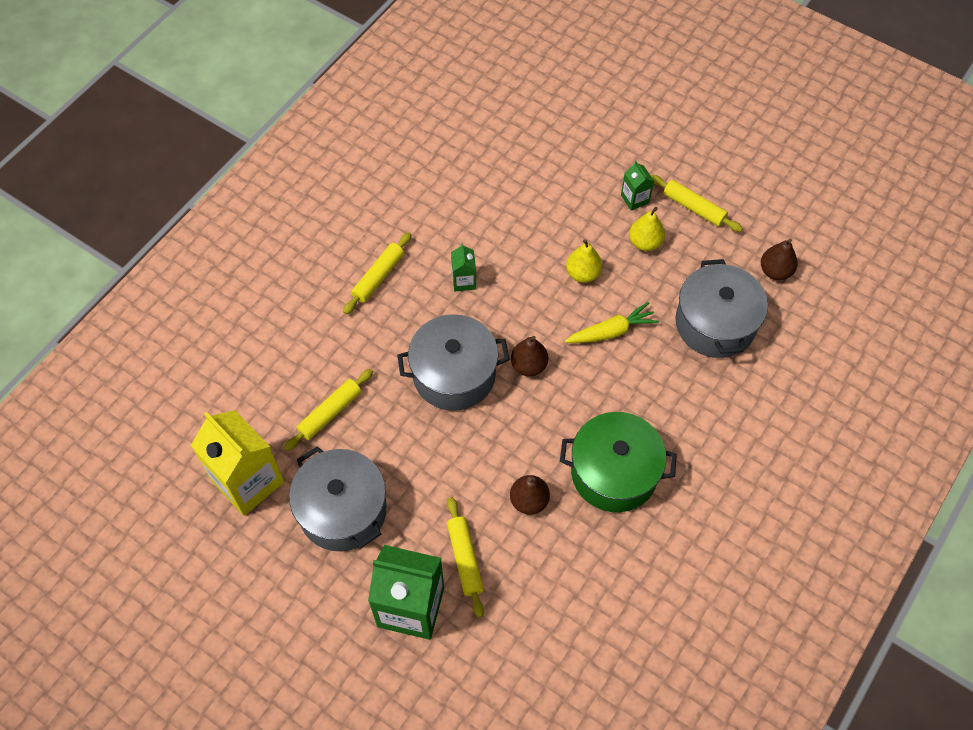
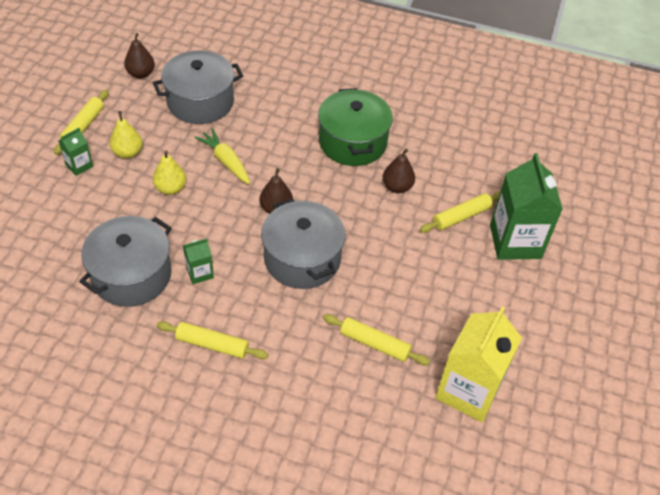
camera: 110 degrees left, 10 degrees down
(343, 510) = (461, 308): grey pot -> grey pot (131, 275)

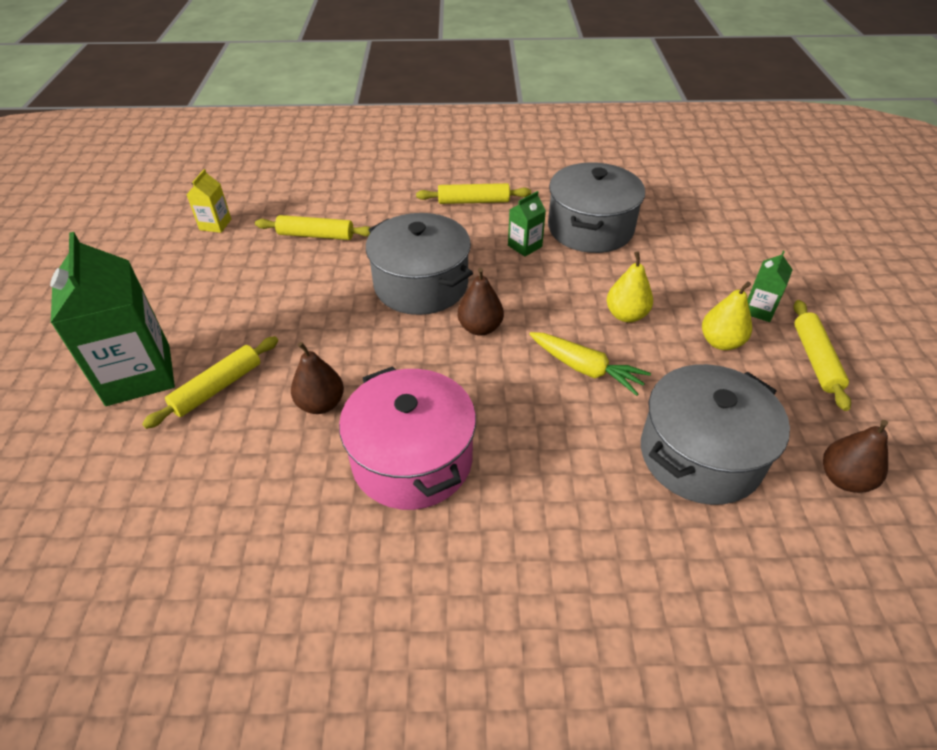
camera: 165 degrees right, 5 degrees down
(352, 142) = (412, 459): green pot -> pink pot
(468, 390) = (215, 224): yellow carton -> yellow carton, size x0.46

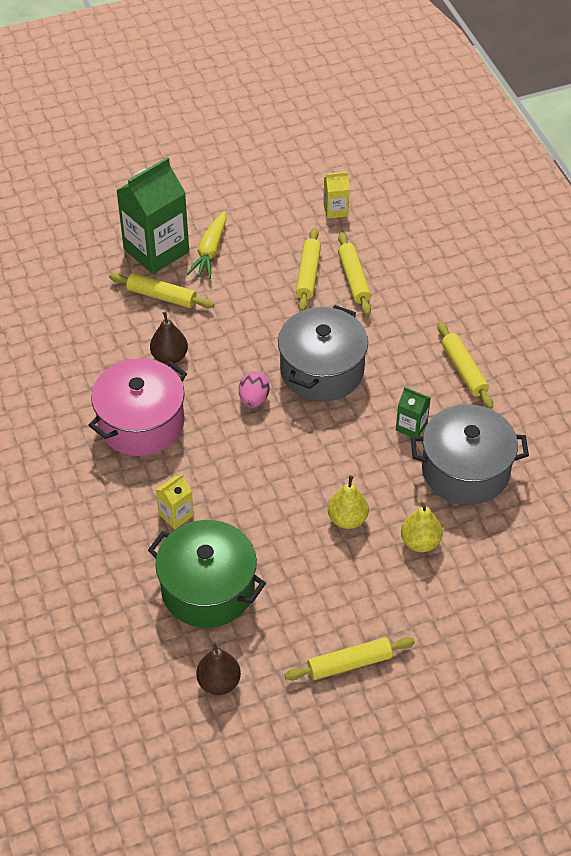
camera: 70 degrees right, 5 degrees up
(285, 263) = (308, 274): none -> yellow rolling pin
(431, 345) = (254, 399): none -> pink egg
(480, 328) = (287, 424): brown pear -> none
(577, 459) = (176, 515): none -> yellow carton
(586, 369) = (269, 503): yellow carrot -> yellow carrot (210, 252)
(700, 455) = (208, 589): grey pot -> green pot
(720, 342) = (342, 592): yellow pear -> yellow pear (420, 542)
(758, 310) = (400, 618): green carton -> none

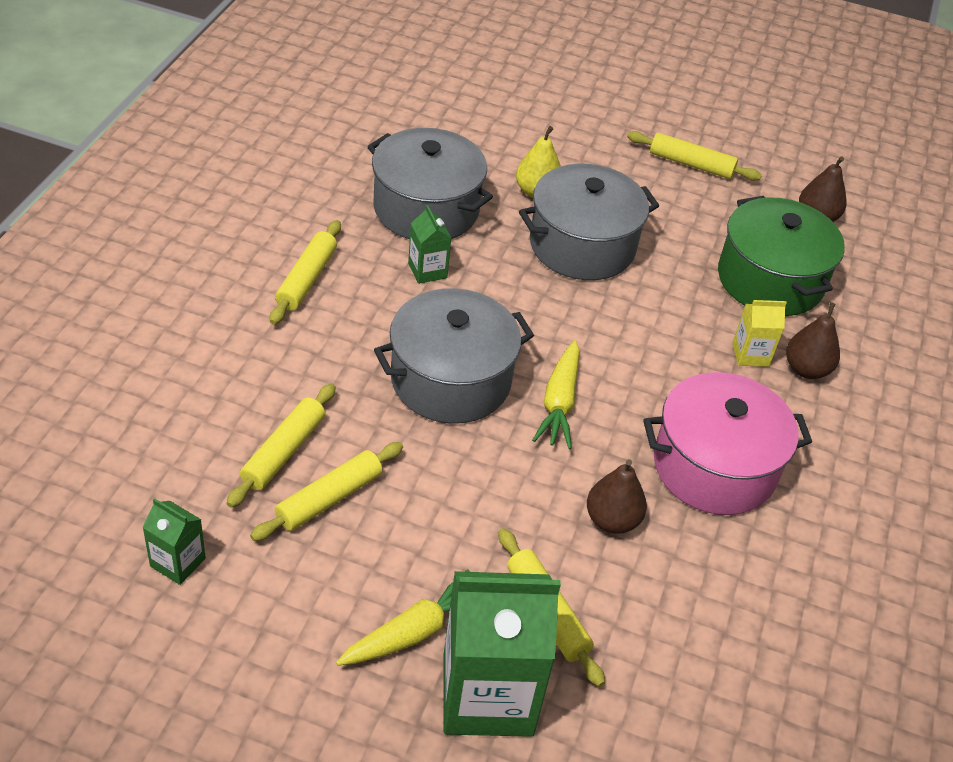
camera: 145 degrees left, 5 degrees down
(134, 530) = (806, 369): none -> brown pear
(254, 399) = (559, 403): pink egg -> yellow carrot
(335, 210) = (178, 562): yellow carton -> green carton
(347, 519) = (582, 245): yellow pear -> grey pot

